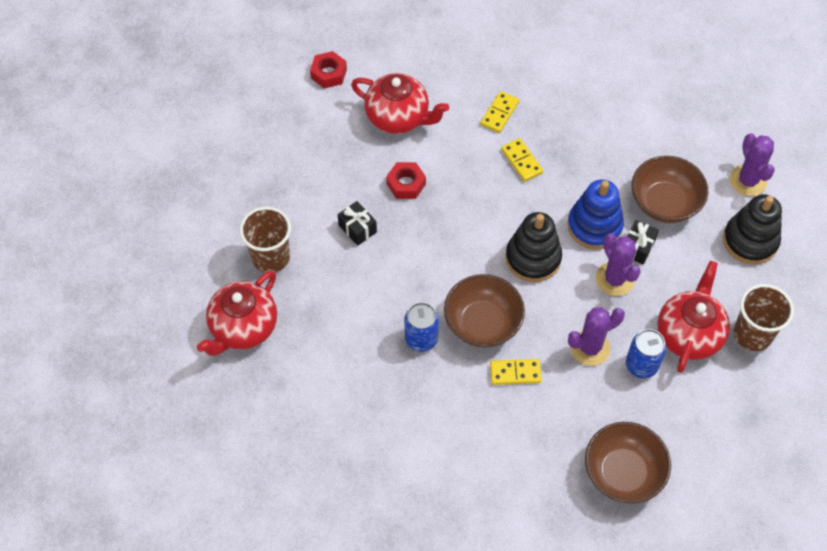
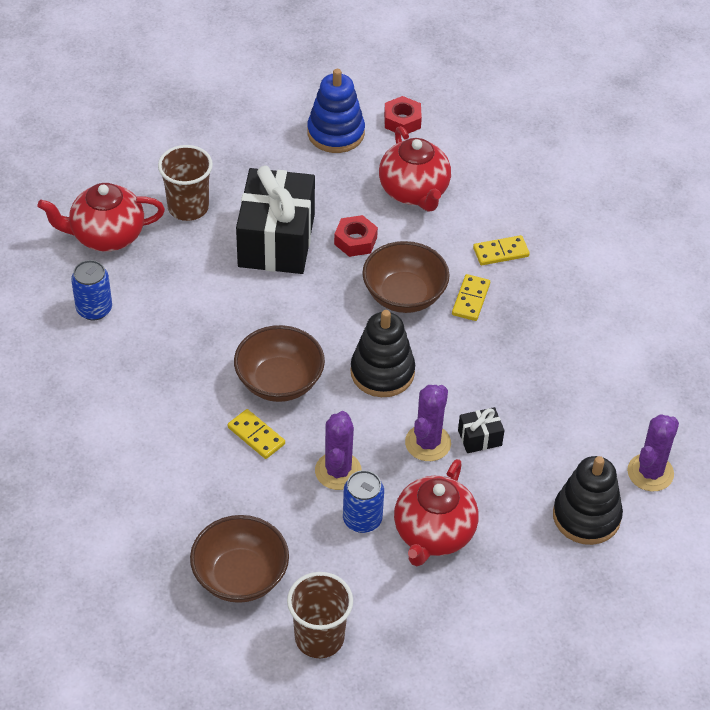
camera: 45 degrees right, 10 degrees down
(357, 229) = (276, 240): black gift -> black gift, size x2.40
(421, 339) = (219, 351): blue can -> blue can (94, 309)
(590, 348) = (338, 471): purple cactus -> purple cactus turned 75 degrees clockwise
(594, 226) = (465, 393): blue stacking toy -> blue stacking toy (336, 133)
(664, 203) = (550, 427): brown bowl -> brown bowl (404, 295)
(689, 334) = (433, 534): red teapot -> red teapot turned 135 degrees clockwise
(752, 334) = (488, 582): brown cup -> brown cup (319, 638)

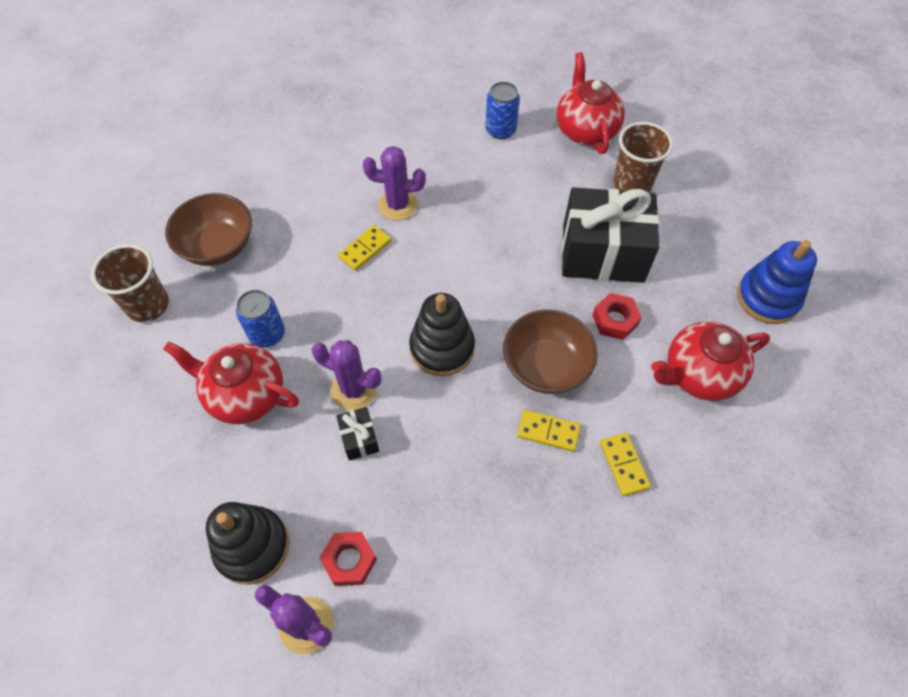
camera: 90 degrees right, 10 degrees up
(279, 381) = (427, 264): brown bowl -> none
(338, 471) = (323, 313): purple cactus -> purple cactus (398, 205)
(402, 121) = (807, 361): red nut -> red nut (349, 560)

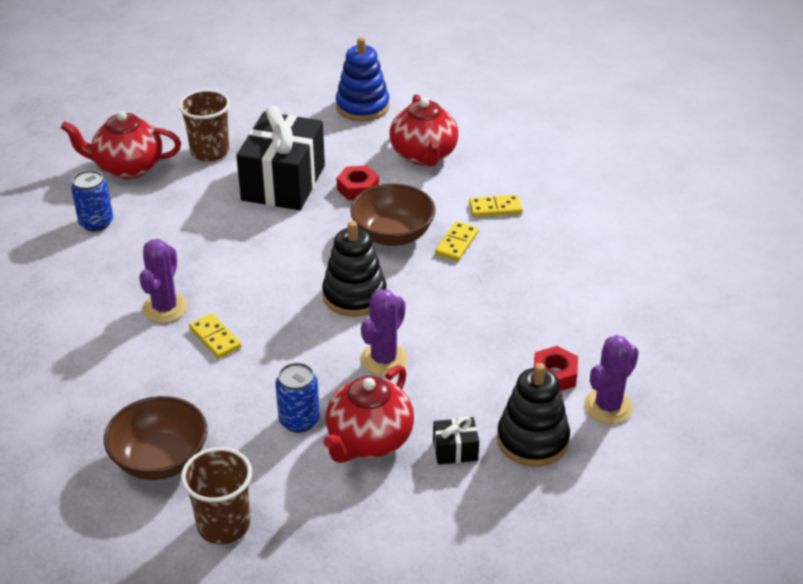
camera: 80 degrees left, 20 degrees down
(359, 438) = (437, 360): black gift -> black gift (455, 450)

